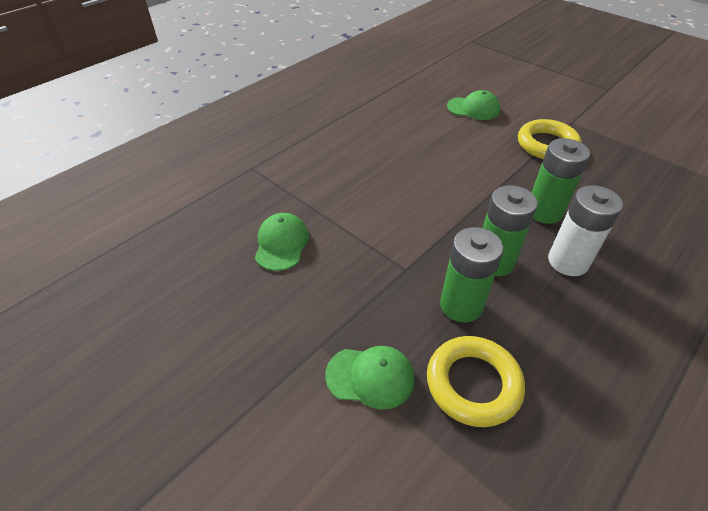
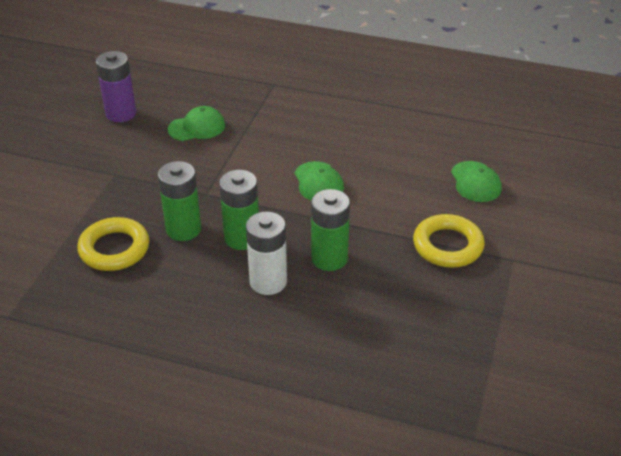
camera: 65 degrees right, 5 degrees down
(197, 305) = (121, 113): none -> purple battery
(370, 377) = (99, 202): green cap -> green cap (318, 182)

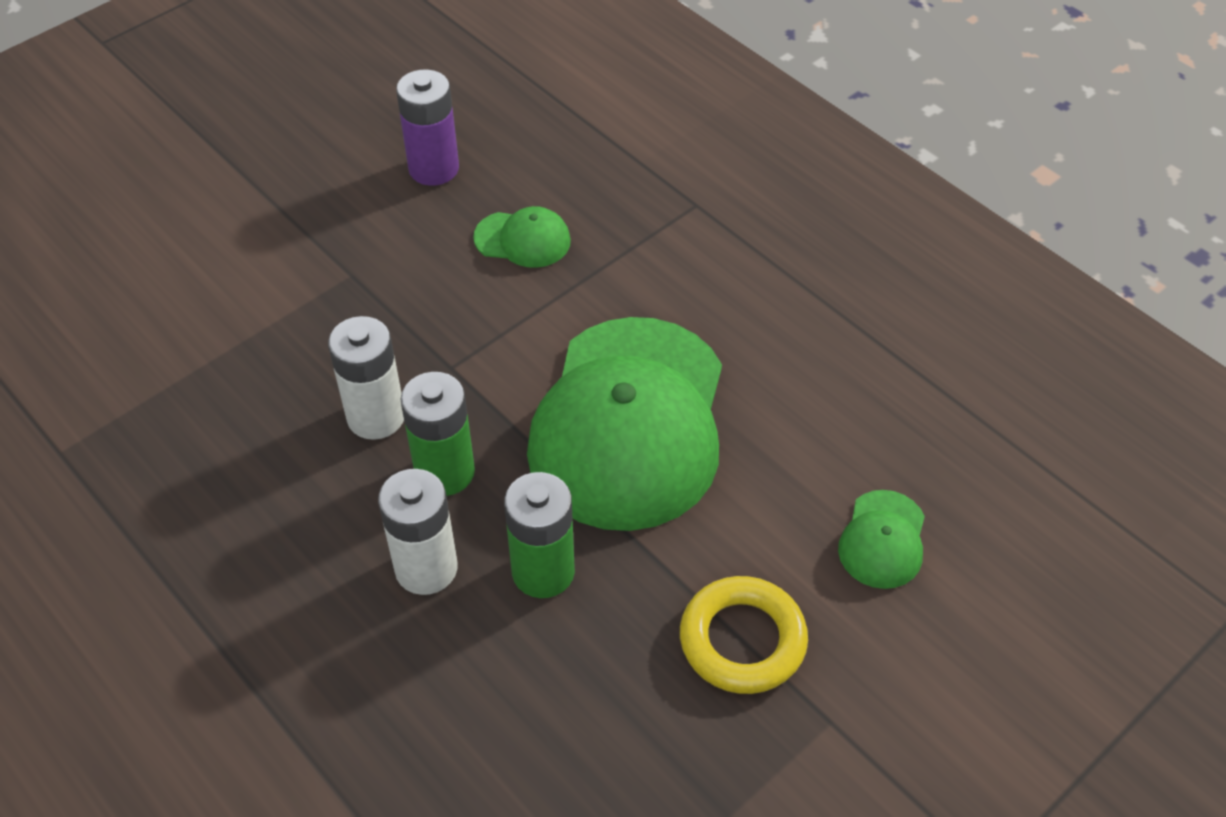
camera: 30 degrees right, 10 degrees up
(114, 249) = (262, 406): yellow ring -> none
(183, 229) = (376, 417): green battery -> white battery
(318, 182) = (629, 423): green cap -> green cap, size x2.41

